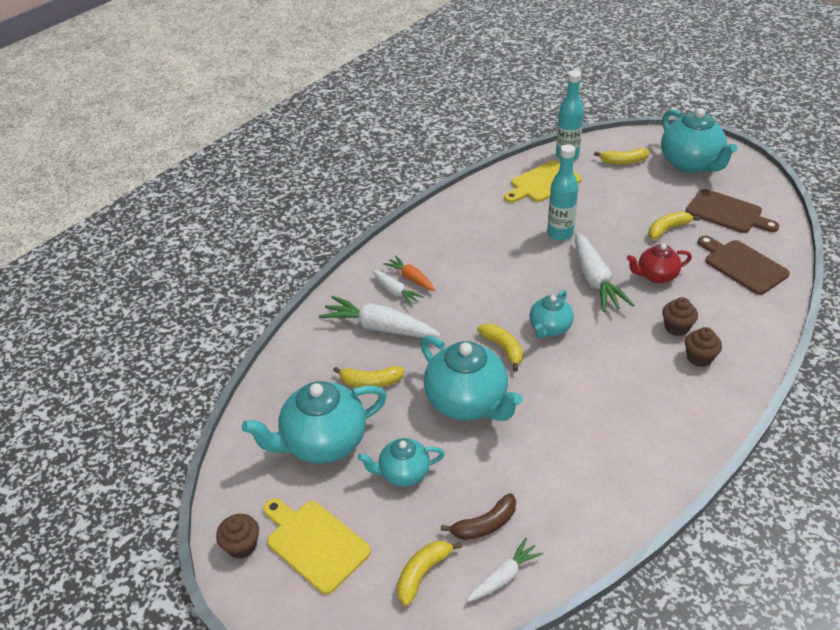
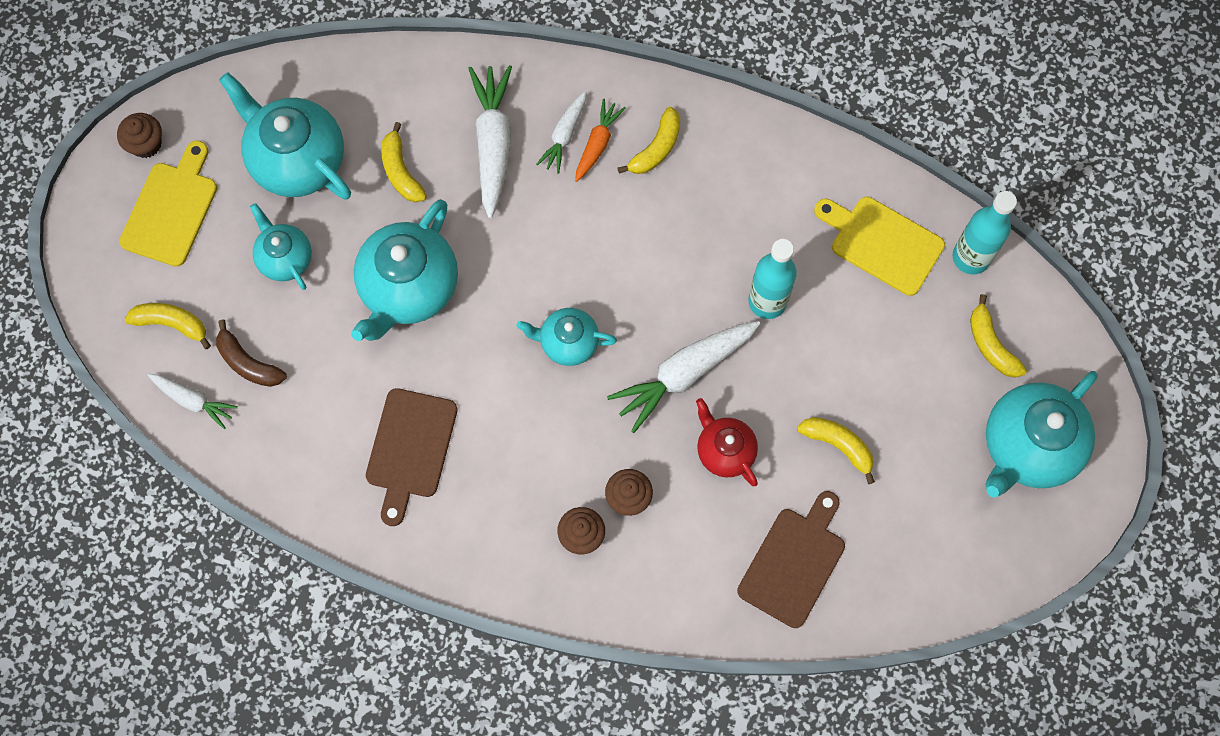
camera: 65 degrees right, 30 degrees up
(503, 349) = (510, 299): yellow banana -> yellow banana (656, 148)
(727, 213) = (915, 522): brown cutting board -> brown cutting board (410, 449)

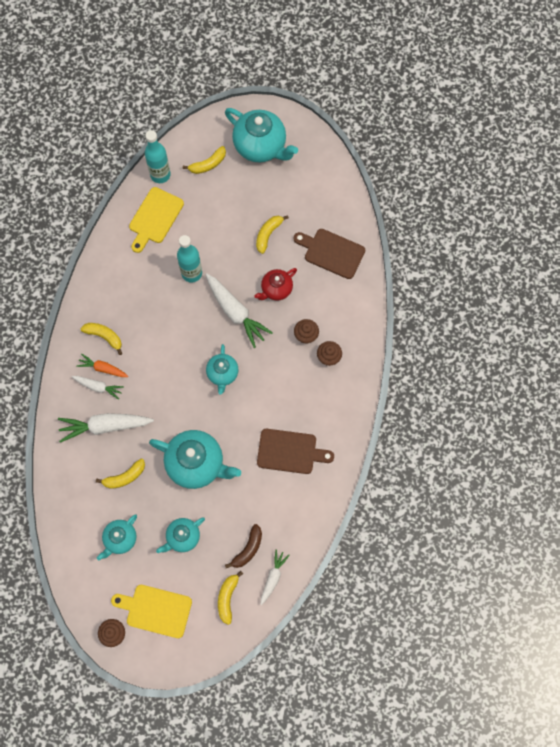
camera: 95 degrees left, 0 degrees up
(297, 160) = (120, 539): turquoise teapot -> turquoise teapot, size x0.57

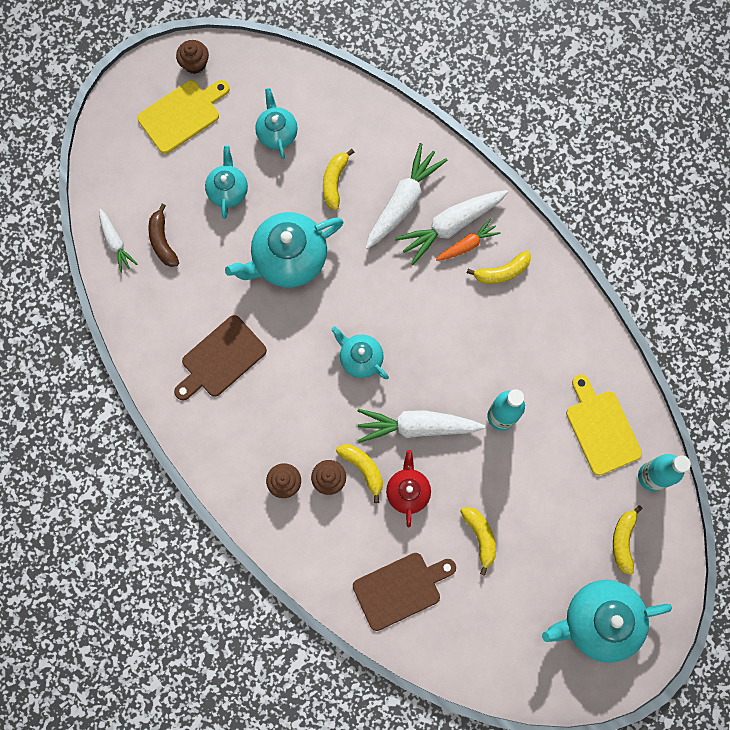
camera: 130 degrees right, 5 degrees up
(98, 387) = (451, 225): white carrot -> white carrot, size x1.75
(227, 598) = (135, 186): yellow banana -> yellow banana (363, 468)

